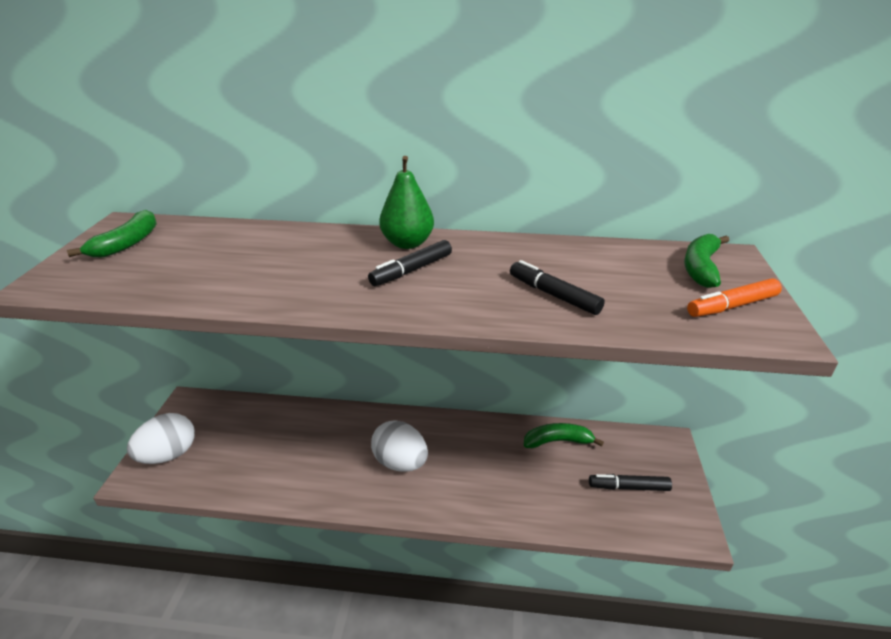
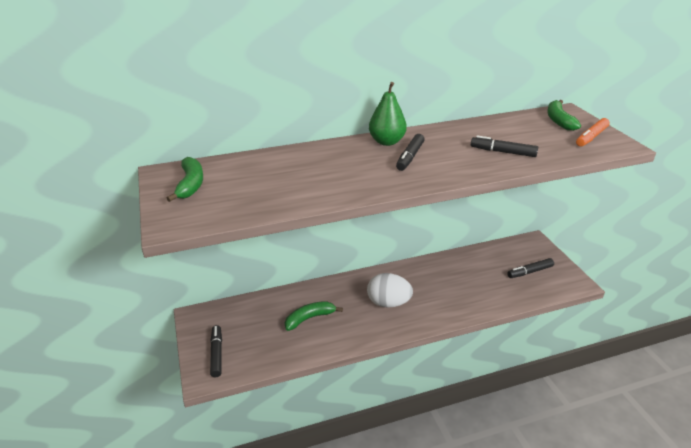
camera: 25 degrees left, 0 degrees up
(169, 455) = (217, 354): white egg -> black marker
(558, 441) = (473, 260): green banana -> green banana (309, 318)

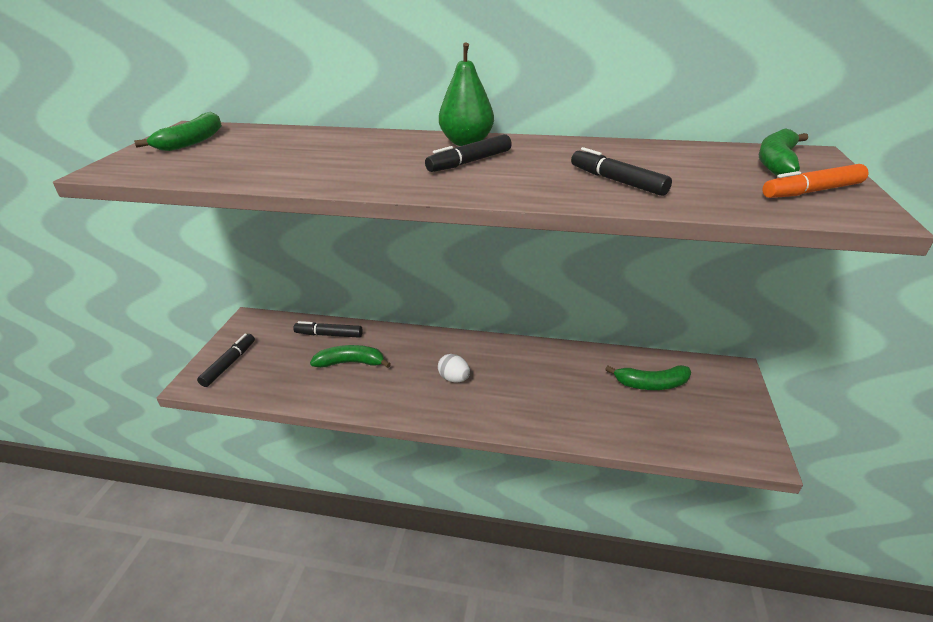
camera: 30 degrees right, 0 degrees up
(388, 303) = (454, 378): white egg -> white egg, size x0.58
(500, 264) = (651, 384): none -> green banana
(529, 272) = (689, 409): black marker -> black marker (329, 334)

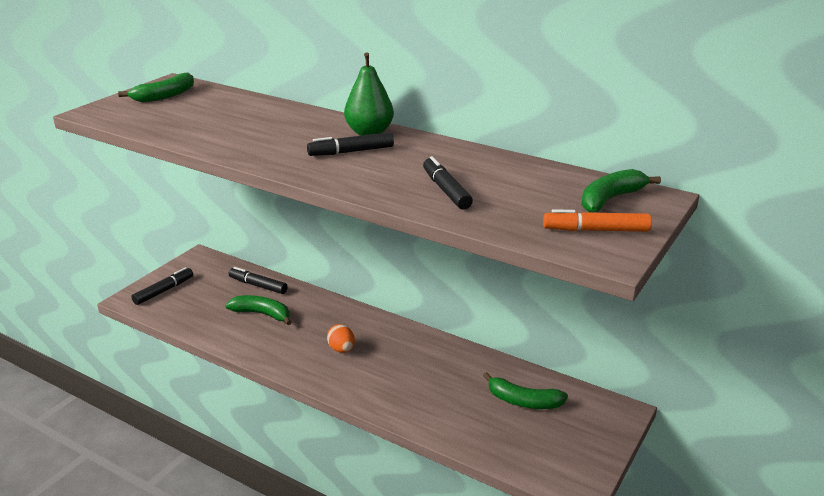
camera: 20 degrees right, 5 degrees down
(454, 378) = (341, 349): white egg -> orange egg

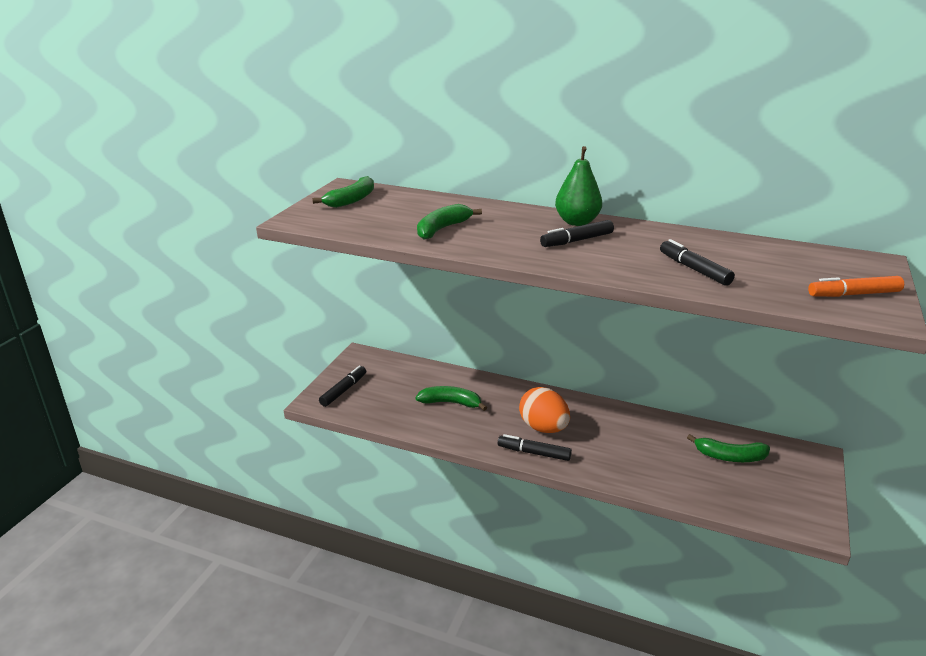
camera: 10 degrees left, 0 degrees up
(258, 285) = (432, 376): black marker -> black marker (534, 453)
(341, 349) = (543, 428): orange egg -> orange egg, size x1.73
(610, 199) = (840, 266): green banana -> green banana (442, 229)

